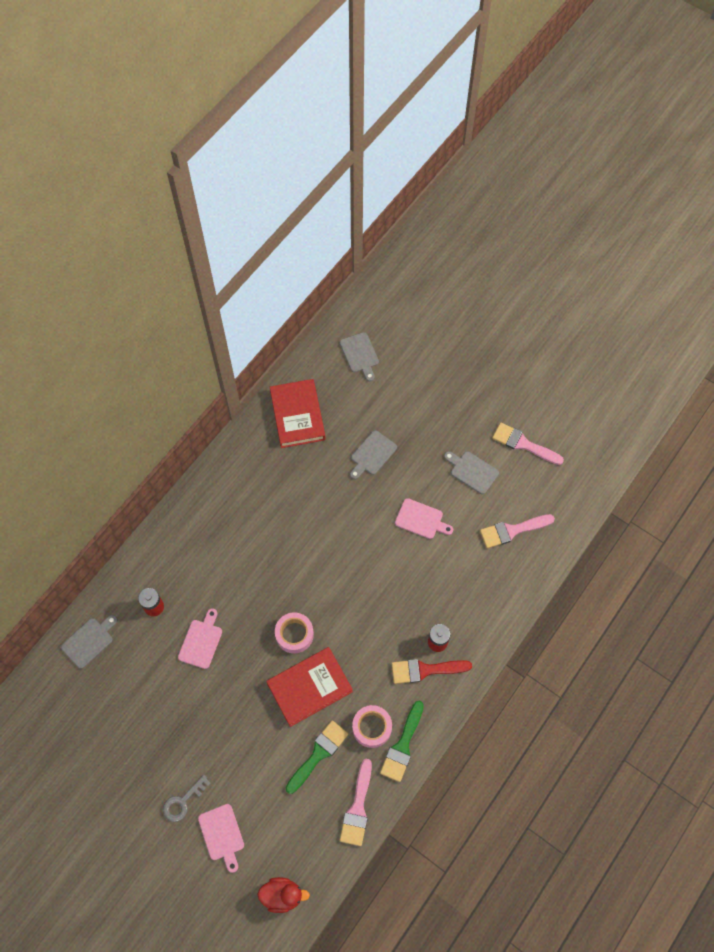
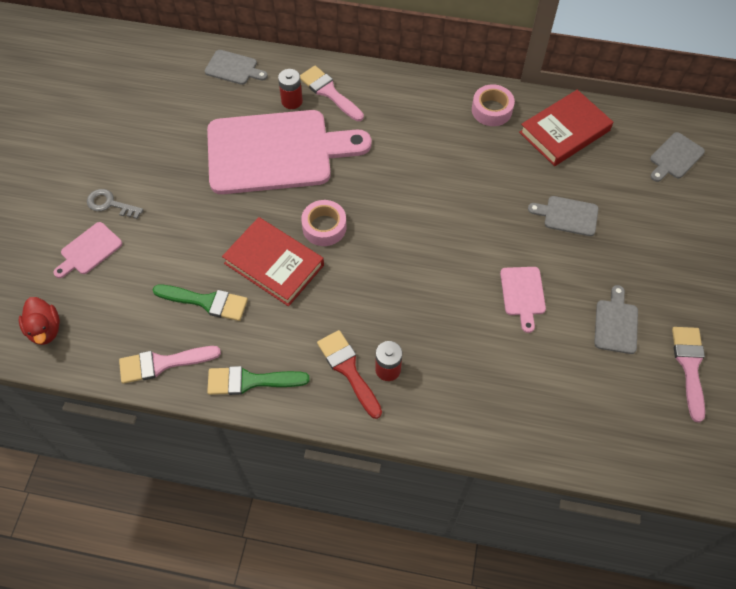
camera: 65 degrees right, 5 degrees down
(201, 641) = (276, 152): pink cutting board -> pink cutting board, size x2.48
(372, 727) = (257, 341): pink tape -> pink tape (491, 110)
(512, 531) = (570, 397): pink brush -> pink brush (329, 92)

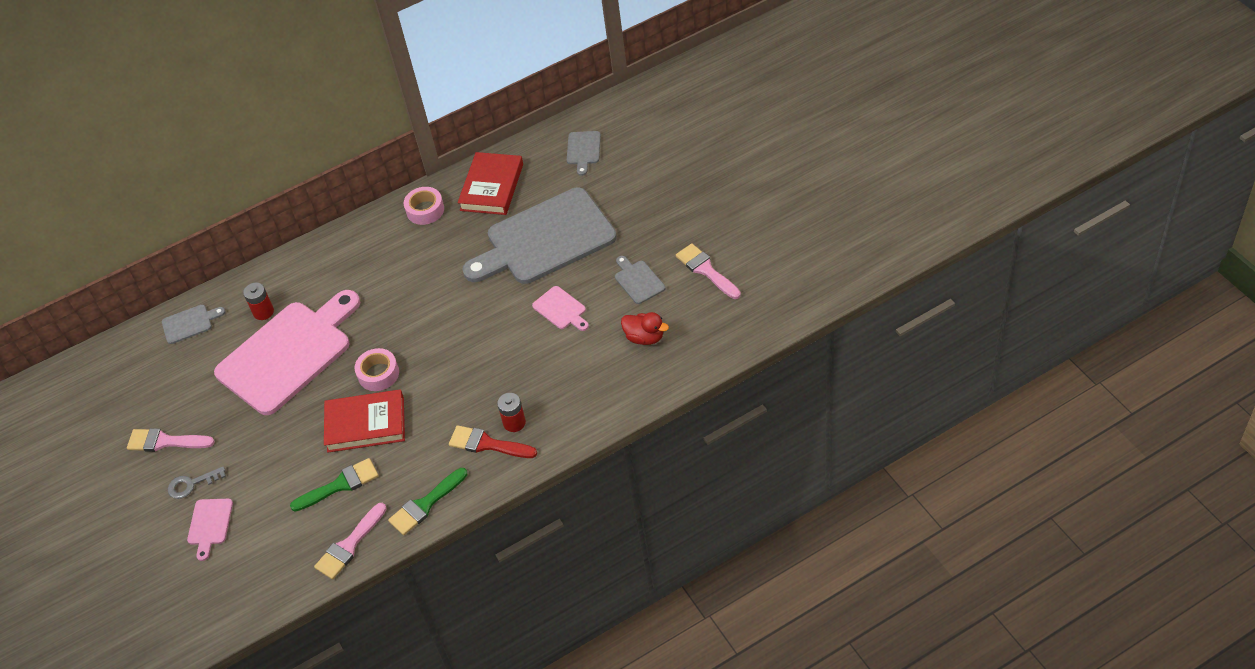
camera: 35 degrees left, 10 degrees down
(45, 329) = (233, 597): red duck -> red duck (644, 337)
(329, 92) = (287, 285): pink brush -> pink brush (165, 441)
(567, 215) = (545, 239): grey cutting board -> grey cutting board, size x2.48

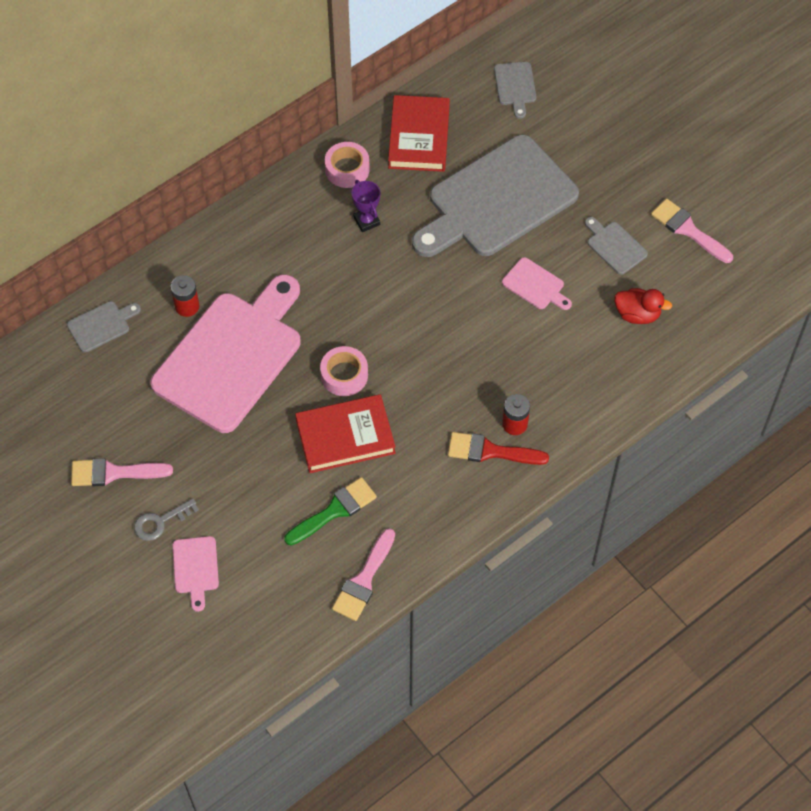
camera: 15 degrees left, 10 degrees up
(425, 504) = (438, 526): green brush -> none
(430, 251) = (366, 221): none -> purple trophy

